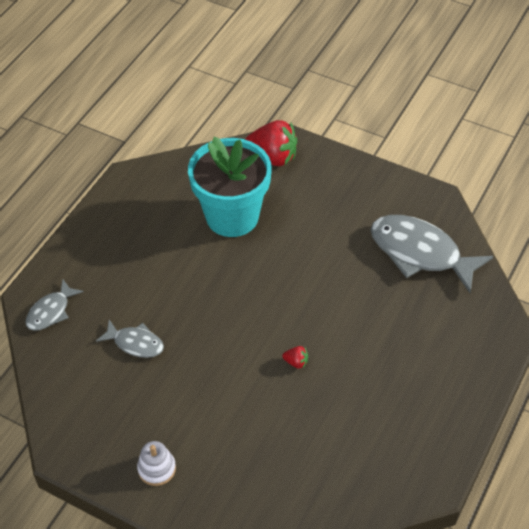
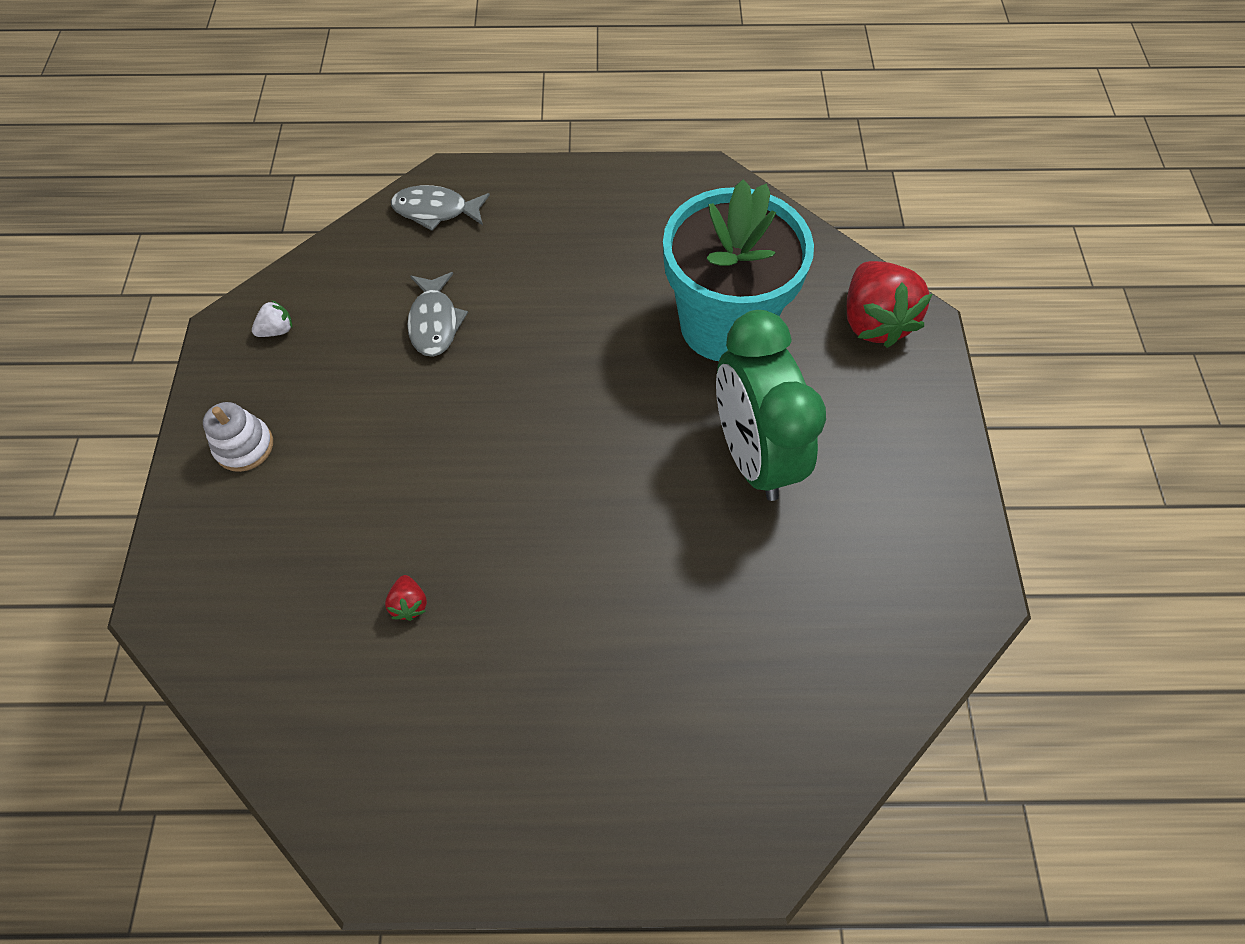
camera: 60 degrees right, 10 degrees up
(82, 425) = (277, 330): none -> white strawberry
(296, 362) = (508, 535): red strawberry -> red strawberry (409, 604)
(316, 241) = (753, 455): none -> green clock
(420, 253) = (836, 622): grey fish -> none

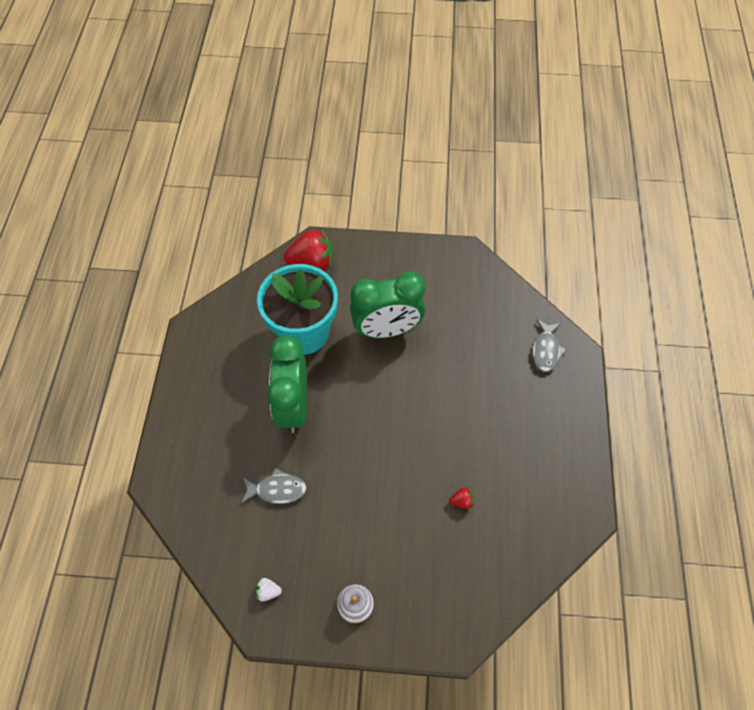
camera: 85 degrees left, 0 degrees up
(277, 330) = (268, 591): white strawberry -> white strawberry turned 60 degrees counterclockwise
(436, 211) = (184, 490): grey fish -> grey fish (546, 350)
(582, 327) = (293, 405): none -> green clock

